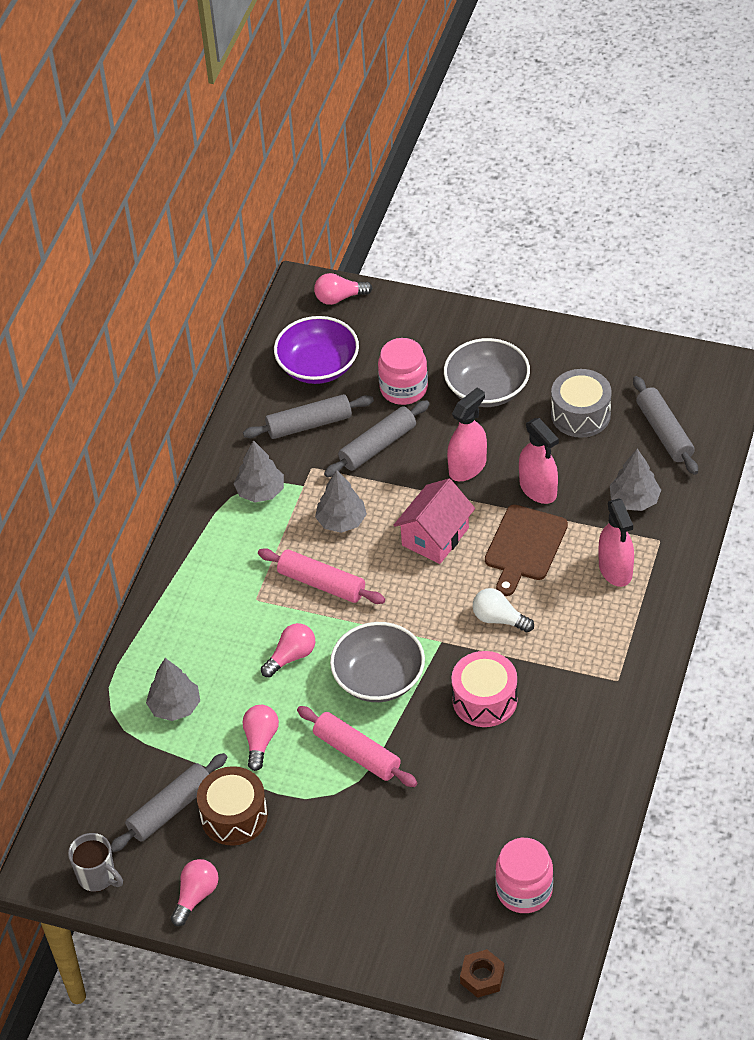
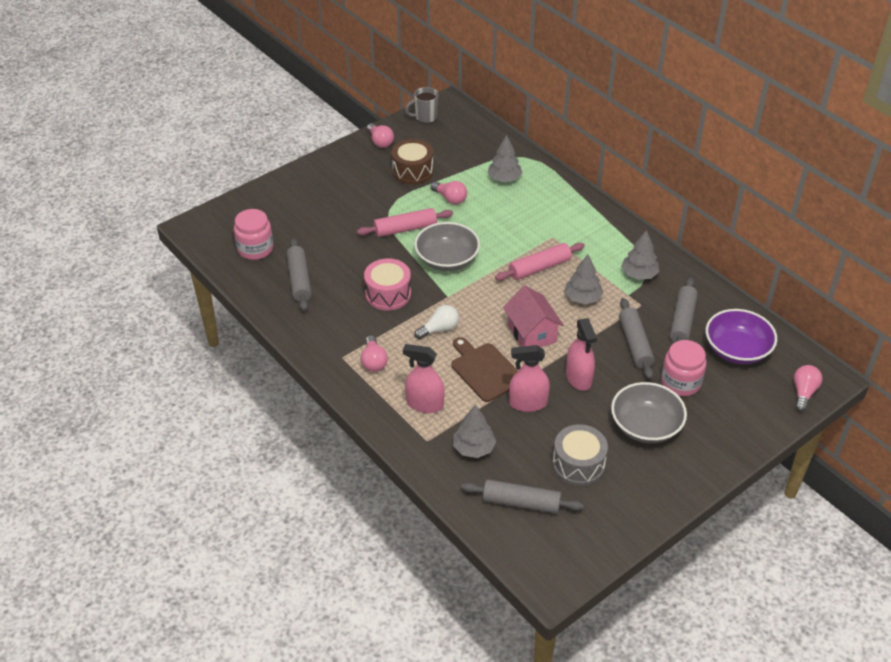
camera: 120 degrees right, 5 degrees down
(170, 809) = (440, 153): grey rolling pin -> grey rolling pin (299, 280)
(291, 656) = (496, 233): pink light bulb -> pink light bulb (373, 361)
(482, 977) = (227, 211): brown nut -> none

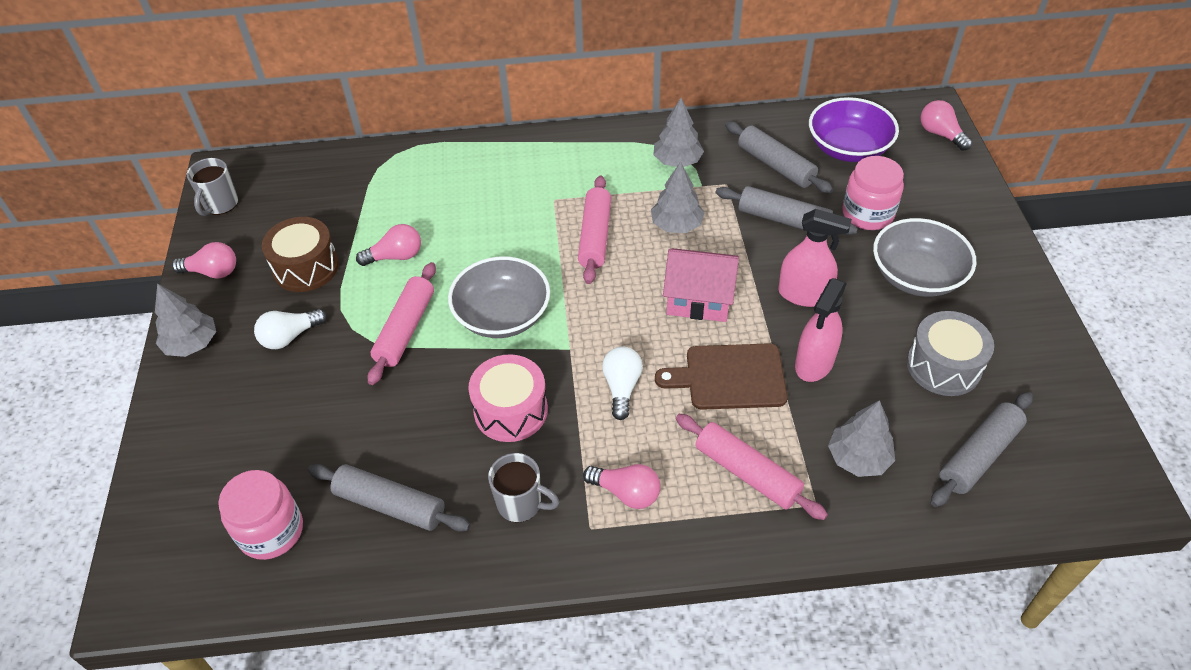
camera: 55 degrees left, 5 degrees up
(336, 325) = (521, 504): none -> grey mug
(364, 191) = (290, 337): none -> white light bulb
(425, 404) = (747, 473): pink spray bottle -> pink rolling pin
(504, 178) = (413, 189): grey tree -> grey tree (192, 344)

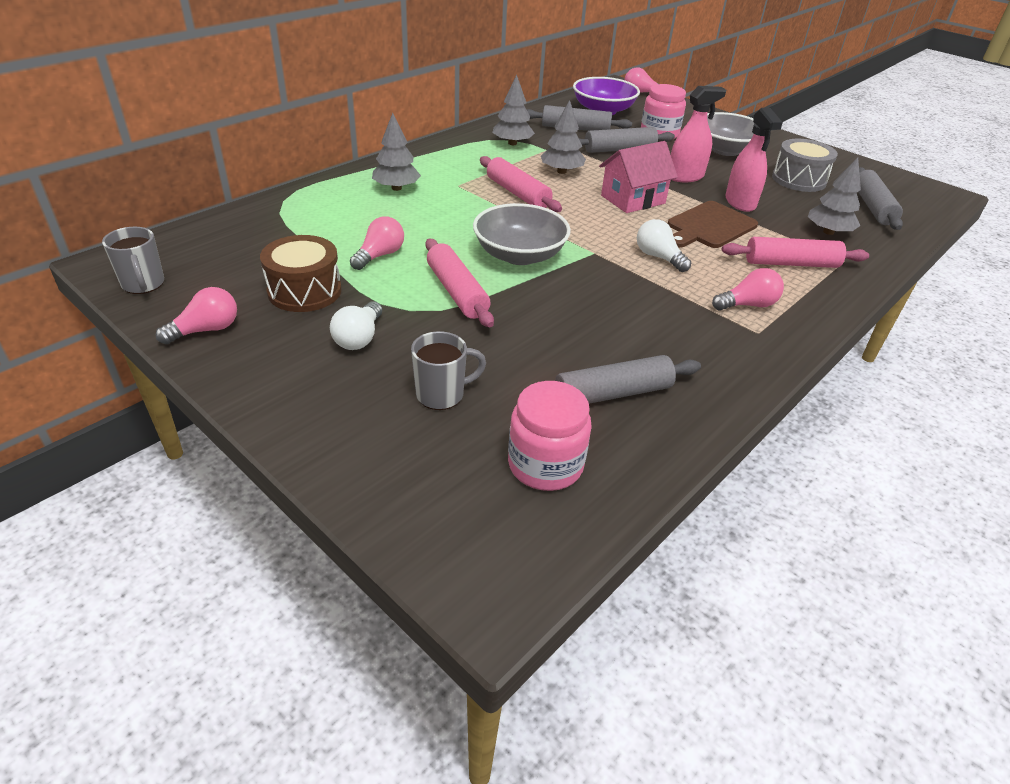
camera: 45 degrees left, 10 degrees down
(192, 344) = (261, 385): grey tree -> grey tree (396, 188)
(511, 410) = (609, 300): pink drum -> none
(521, 504) = (698, 344): grey mug -> grey mug (442, 394)

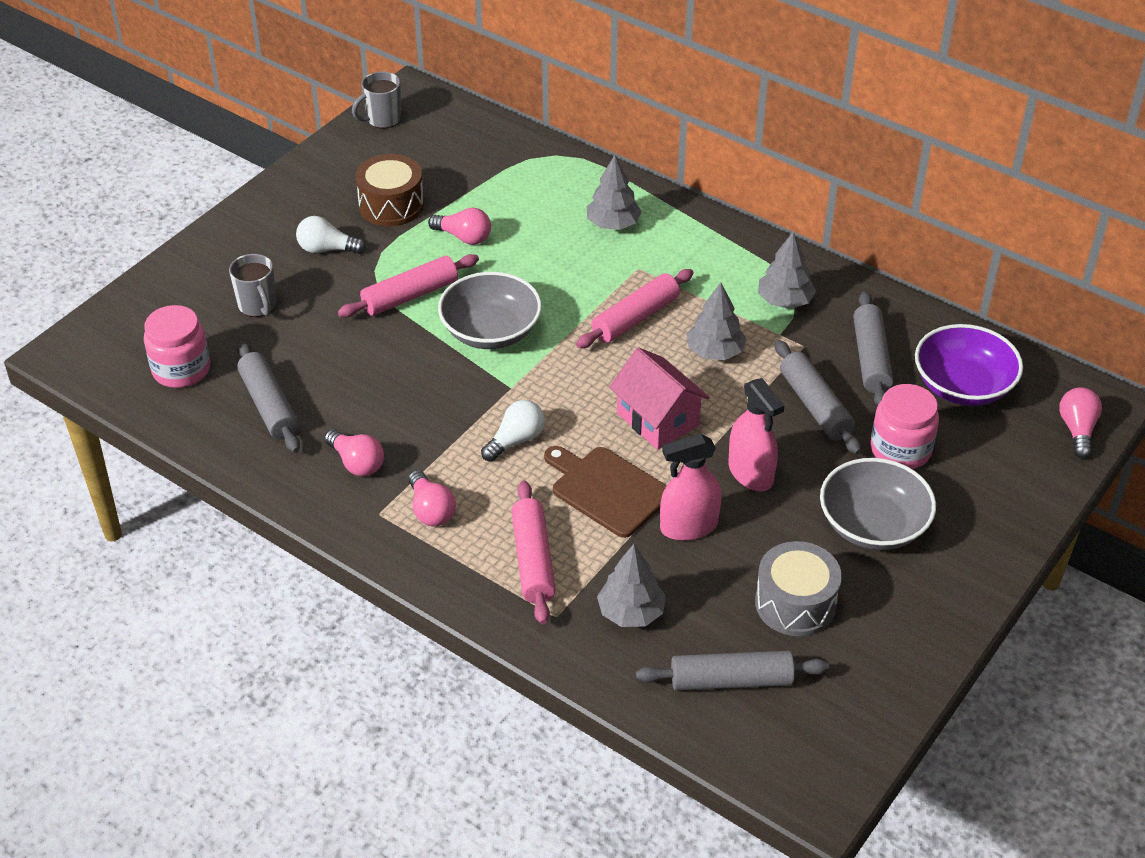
camera: 85 degrees right, 5 degrees up
(206, 330) = (325, 168): pink light bulb -> pink light bulb (357, 463)

